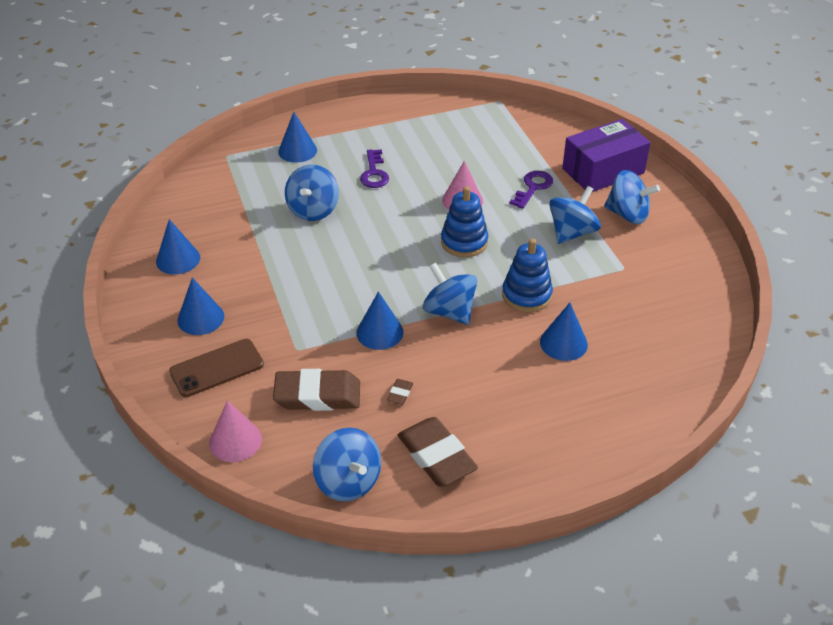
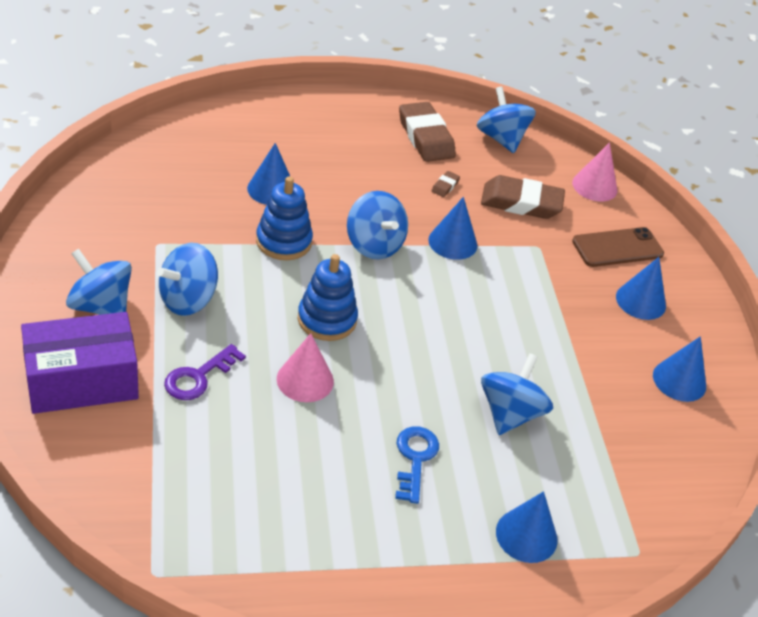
camera: 175 degrees left, 0 degrees up
(374, 173) = (415, 459): purple key -> blue key

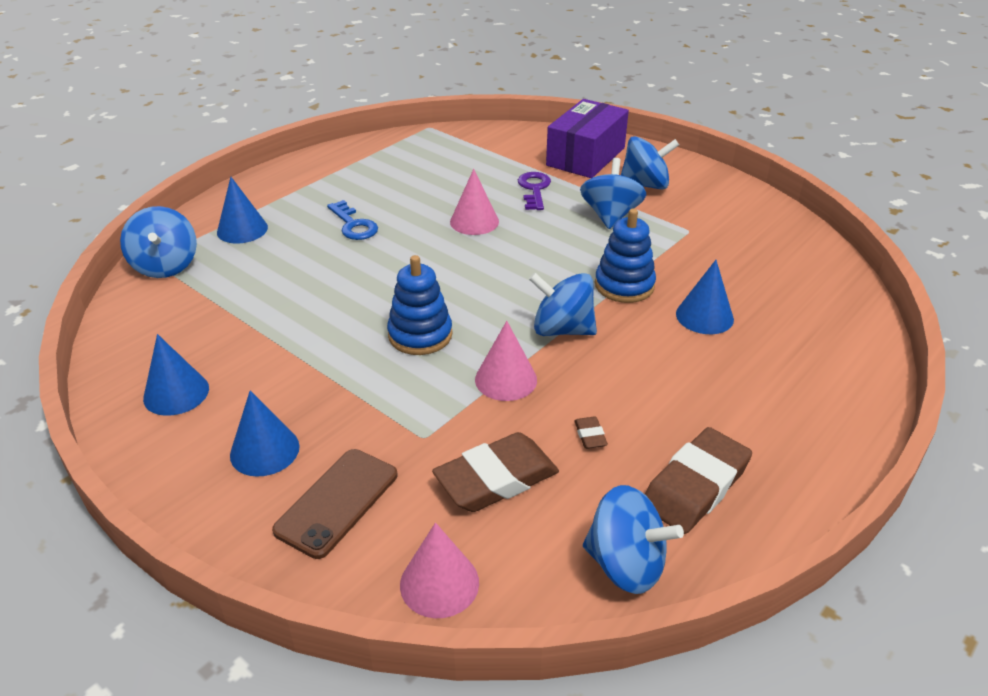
camera: 145 degrees right, 5 degrees down
(327, 319) = (513, 258): blue stacking toy -> blue stacking toy (420, 335)
(425, 137) = (695, 486): brown eraser -> brown eraser turned 75 degrees counterclockwise
(452, 242) = (506, 379): blue cone -> pink cone
(510, 414) = (313, 282): blue spinning top -> blue spinning top (166, 266)

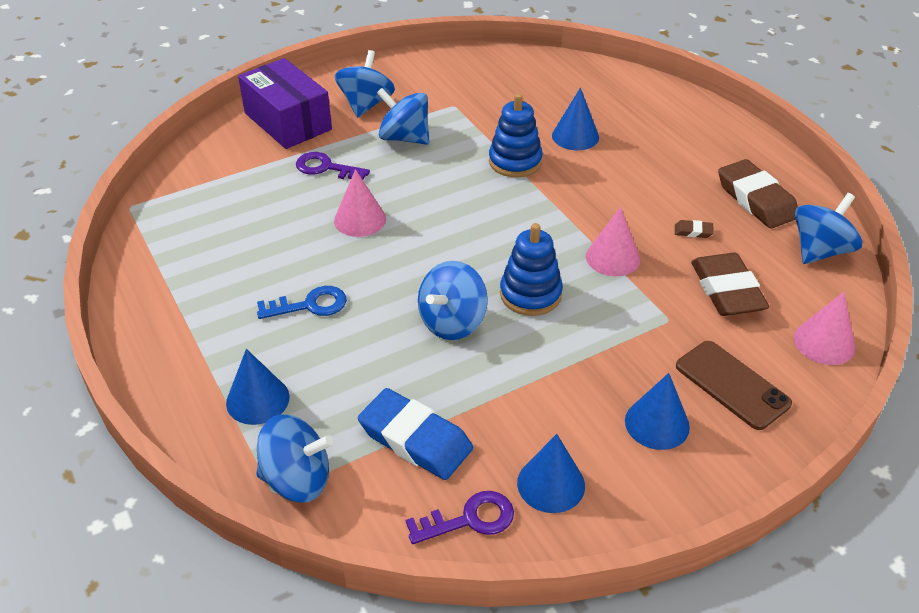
camera: 70 degrees left, 5 degrees up
(132, 355) = (469, 519): none -> purple key
(215, 309) = (415, 439): none -> blue eraser
(562, 329) = (560, 211): blue spinning top -> blue spinning top (452, 322)

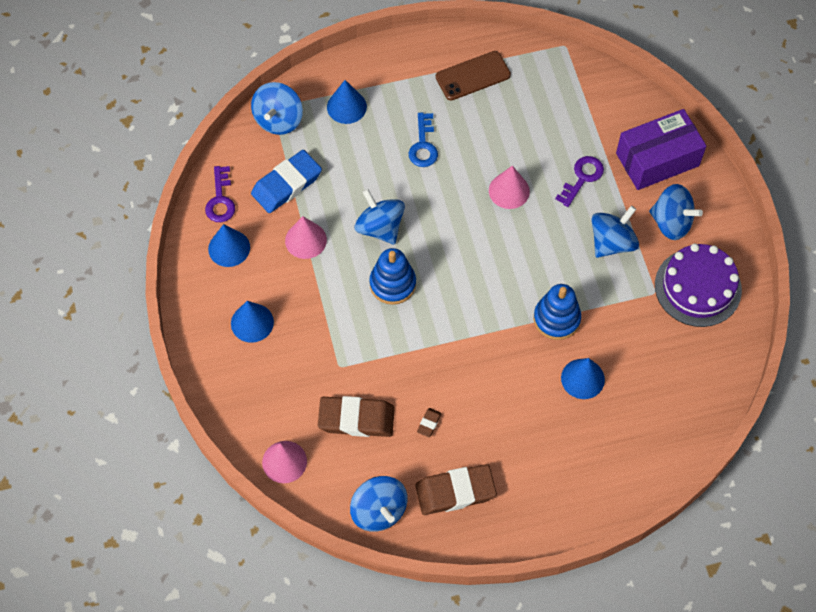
camera: 105 degrees right, 20 degrees up
(436, 82) = (698, 287): none -> purple cake
(612, 257) = (415, 352): pink cone -> pink cone (305, 240)
(732, 385) = (267, 382): brown phone -> brown phone (473, 76)

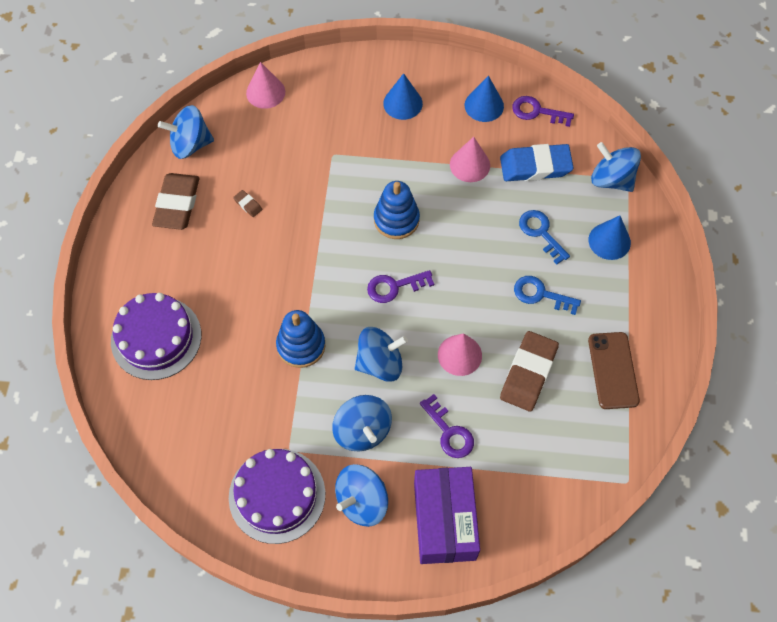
camera: 110 degrees right, 0 degrees up
(286, 184) = (535, 166): blue eraser -> blue eraser turned 75 degrees counterclockwise
(356, 419) = (278, 152): brown eraser -> brown eraser (528, 373)
(359, 161) = (541, 233): none -> blue key
(380, 227) = (460, 228): blue spinning top -> blue spinning top (380, 363)
(464, 262) = (395, 286): none -> purple key
(582, 378) = (230, 345): blue cone -> none
(605, 447) = (156, 338): none -> purple cake

